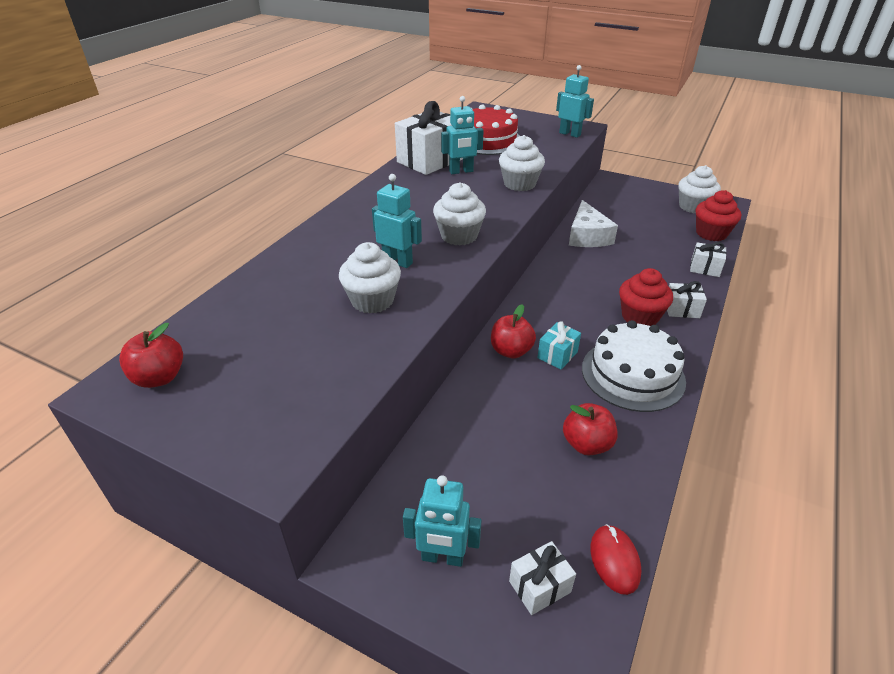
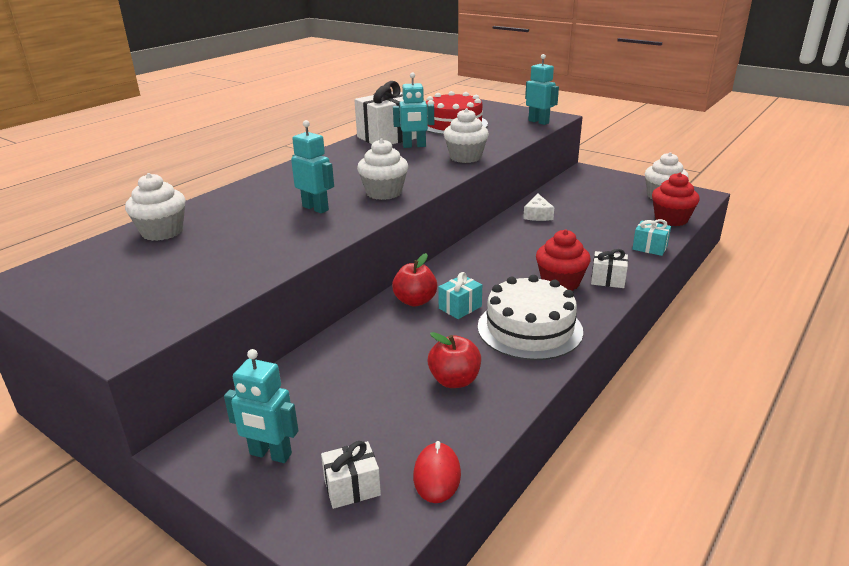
camera: 10 degrees right, 10 degrees down
(159, 377) = (62, 275): red apple -> none
(372, 300) = (276, 234): white cupcake -> white cupcake (162, 232)
(587, 236) = (537, 215): white cheese -> white cheese, size x0.63
(705, 268) = (649, 247): white gift -> turquoise gift

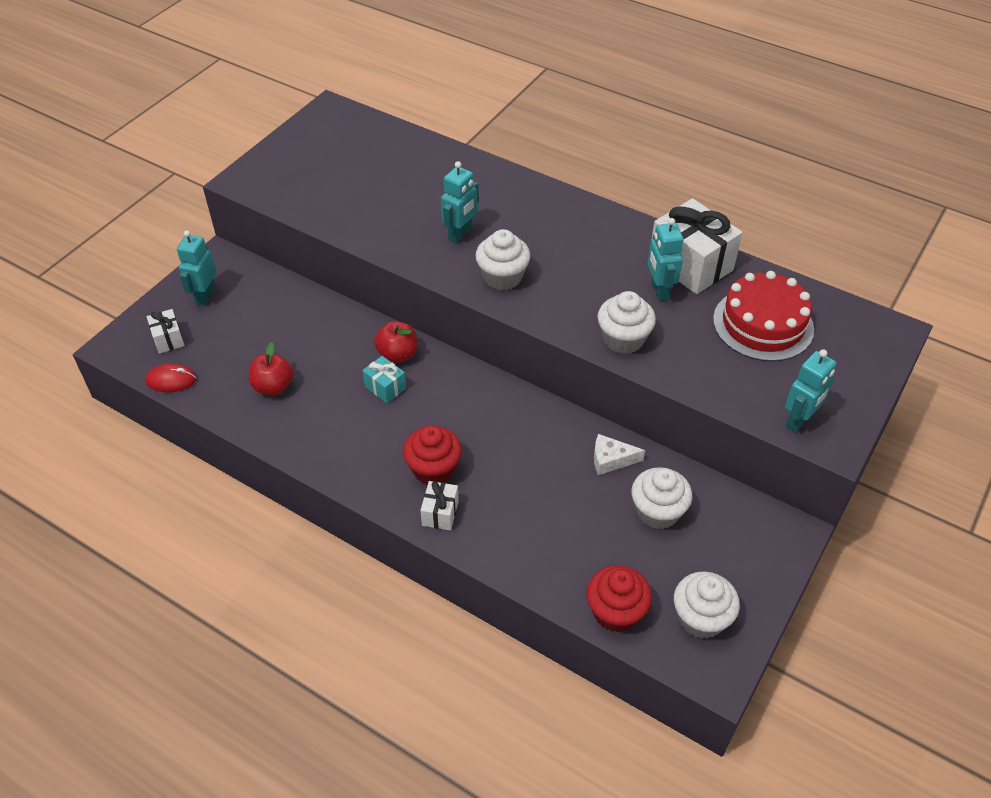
camera: 85 degrees right, 20 degrees up
(162, 232) = (409, 153): white cupcake -> white cupcake (657, 512)
(529, 328) = (346, 438): white cake -> none
(649, 247) = (524, 569): turquoise gift -> none

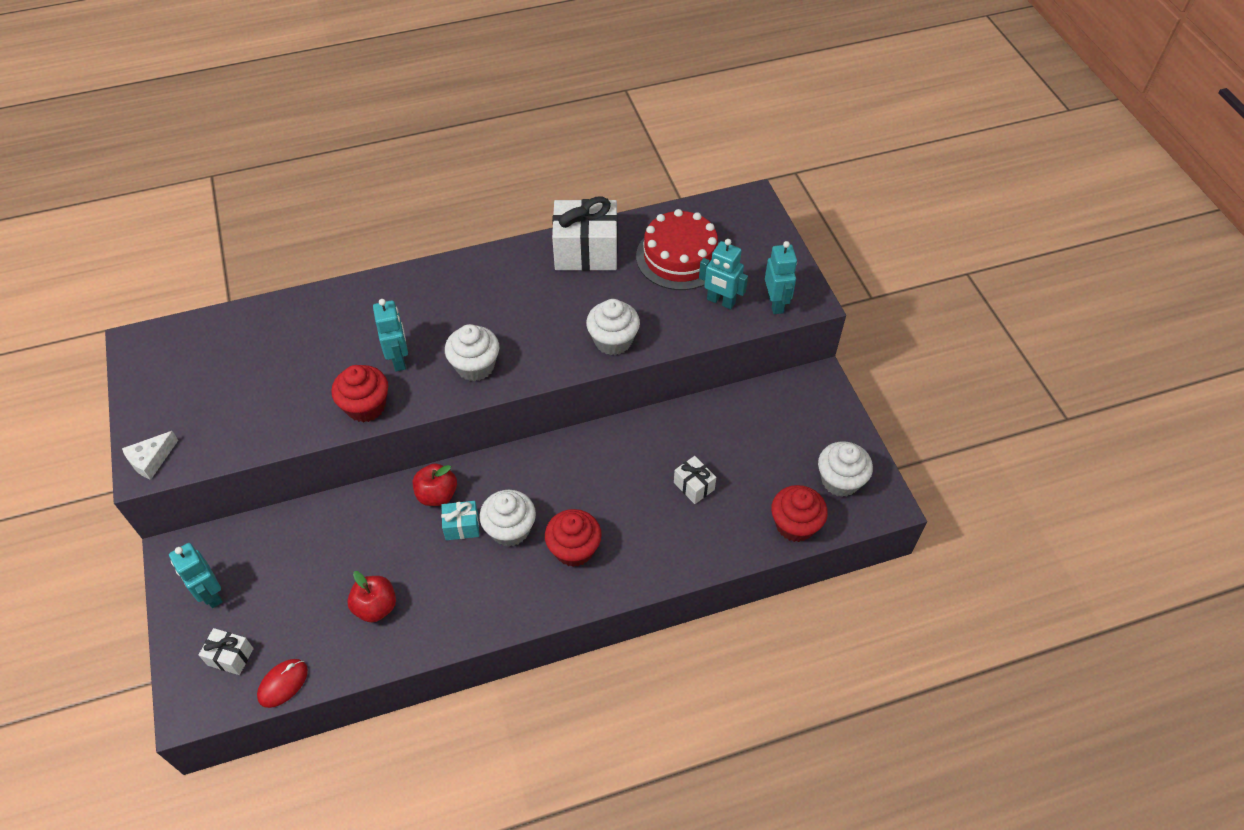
camera: 50 degrees left, 5 degrees up
(401, 245) = (366, 406): none -> red cupcake
(440, 513) = (618, 573): white gift -> white gift (694, 486)
(611, 460) = (672, 433): white cheese -> white cheese (151, 460)
(657, 512) = (739, 440): white cupcake -> white cupcake (510, 529)
(659, 290) = (590, 287): turquoise robot -> turquoise robot (720, 301)

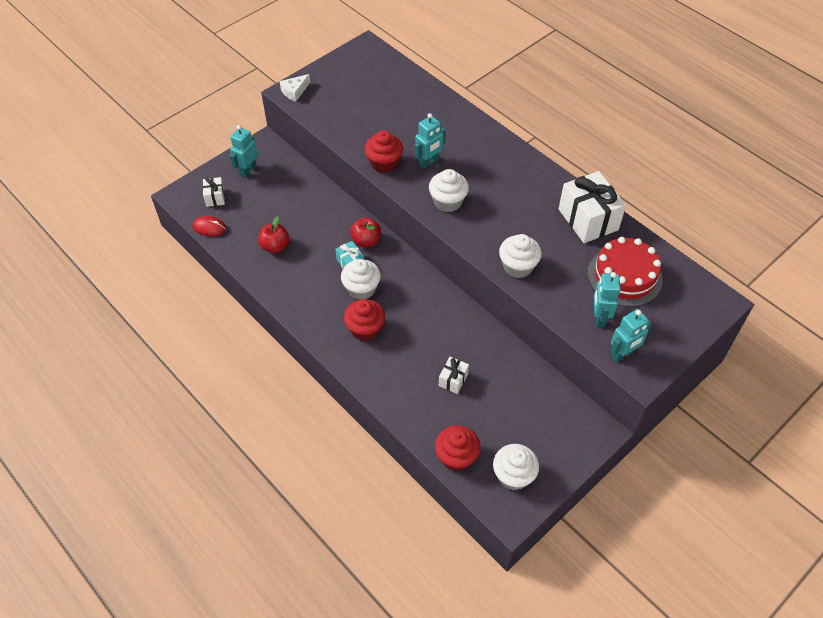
camera: 65 degrees right, 0 degrees up
(151, 460) = (294, 91): white cheese -> white cheese turned 60 degrees counterclockwise

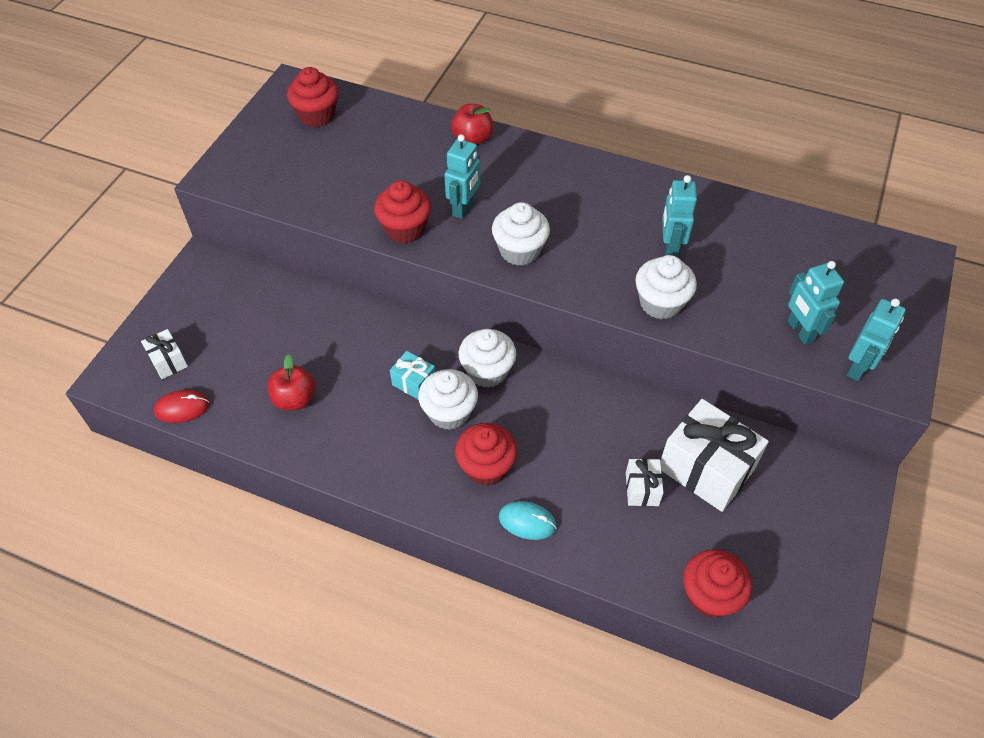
camera: 25 degrees left, 0 degrees up
(248, 170) = (197, 306): turquoise robot -> turquoise robot (670, 248)
(294, 91) = (224, 173): white cheese -> none
(366, 241) = (418, 344): red apple -> red apple (472, 139)
(371, 72) = (317, 115): none -> red cupcake
(371, 370) = (527, 521): none -> turquoise mouse
(513, 475) = (795, 588): white cupcake -> white cupcake (487, 371)
(588, 219) = (706, 212): white gift -> white gift (706, 469)
(624, 276) = (794, 267): red cake -> none

